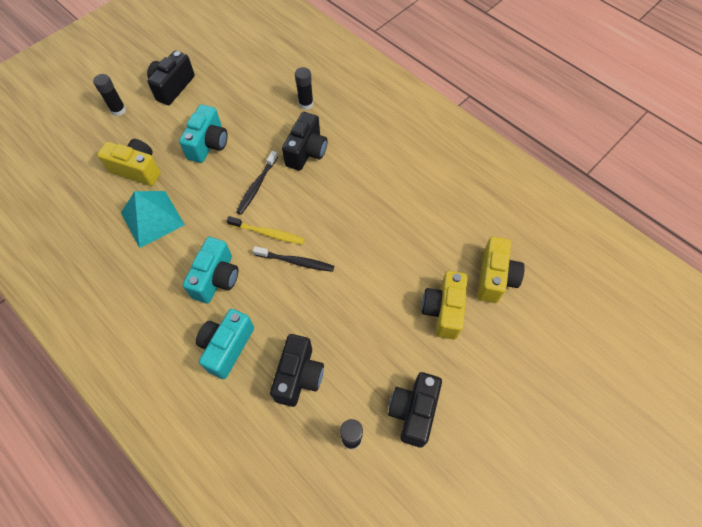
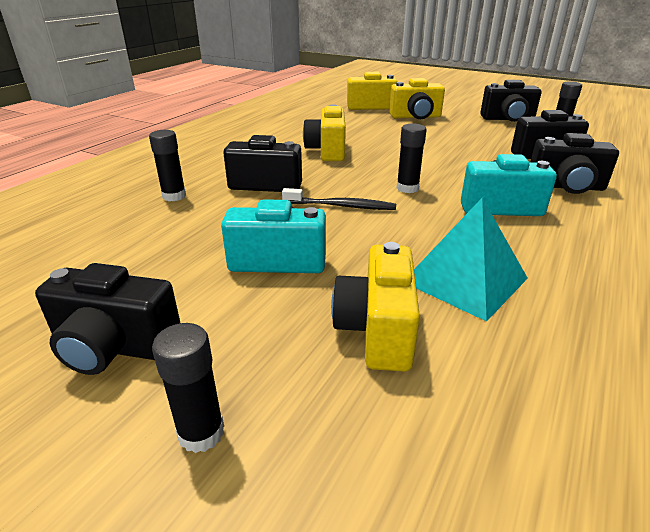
camera: 105 degrees left, 30 degrees down
(227, 347) = (566, 187): turquoise camera -> black camera
(268, 233) = (407, 188): yellow toothbrush -> black glue stick
(296, 262) = (429, 169): black toothbrush -> none
(360, 201) = (327, 151): none -> yellow camera

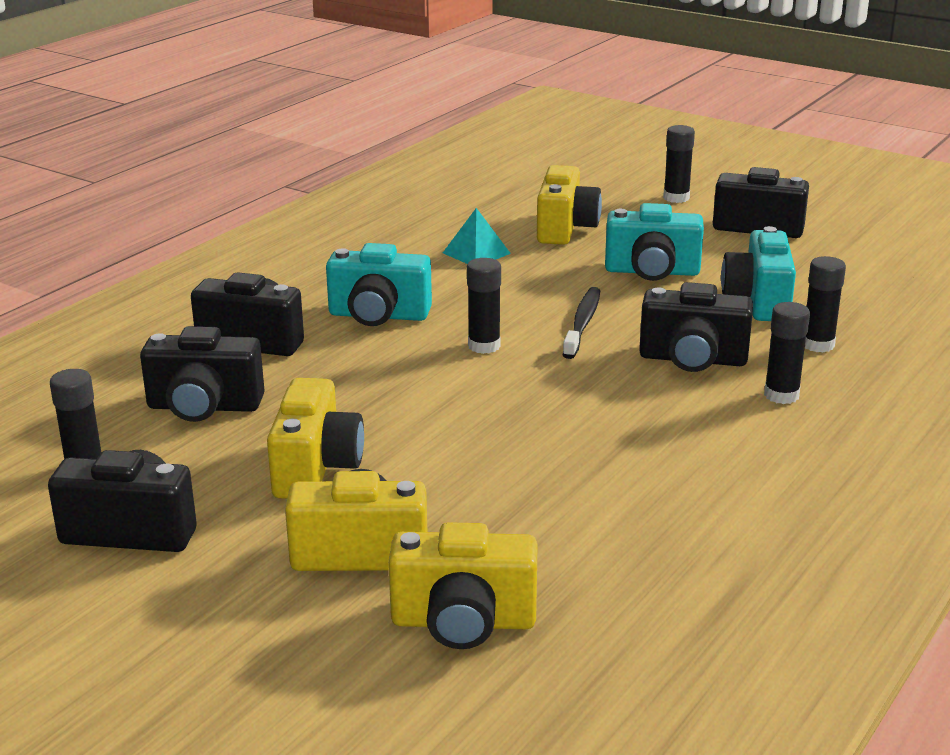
camera: 175 degrees left, 5 degrees down
(193, 230) = (758, 301): none -> turquoise camera
(221, 167) = (781, 395): none -> black glue stick
(327, 151) = (599, 429): yellow camera -> yellow camera (316, 468)
(341, 206) = (582, 323): black toothbrush -> black toothbrush turned 90 degrees clockwise
(465, 280) = (476, 253): turquoise pyramid -> turquoise pyramid, size x0.59

